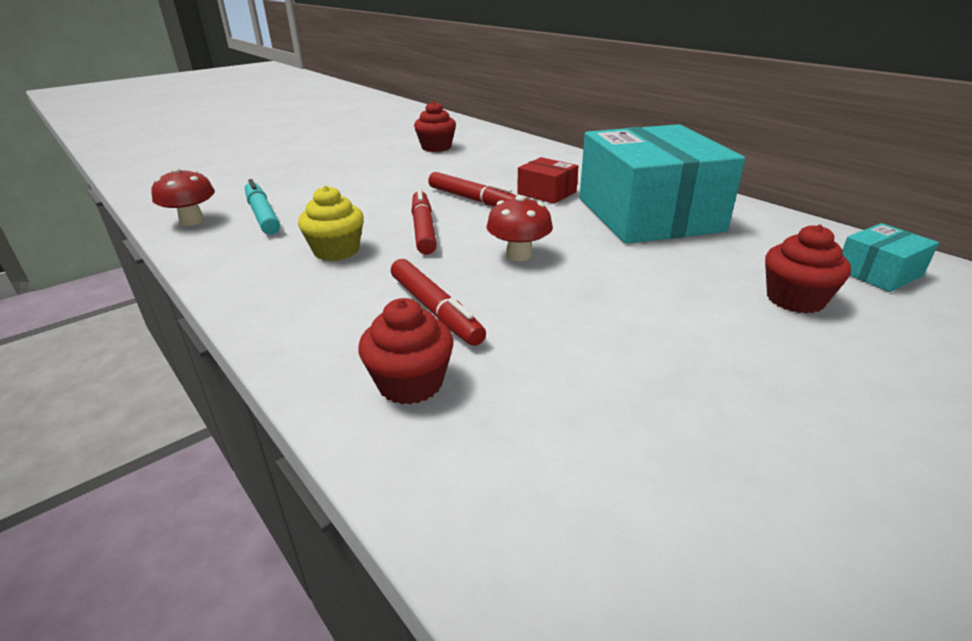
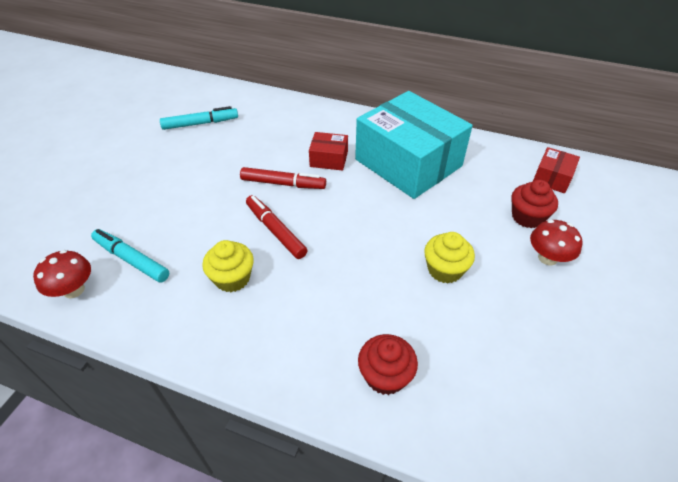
camera: 30 degrees left, 15 degrees up
(435, 310) = (349, 309): red marker -> none
(436, 147) = (200, 124): red cupcake -> turquoise marker
(519, 255) = (359, 234): red mushroom -> red mushroom (547, 258)
(604, 314) = (445, 270): none -> yellow cupcake
(878, 273) = (552, 178): turquoise box -> red box

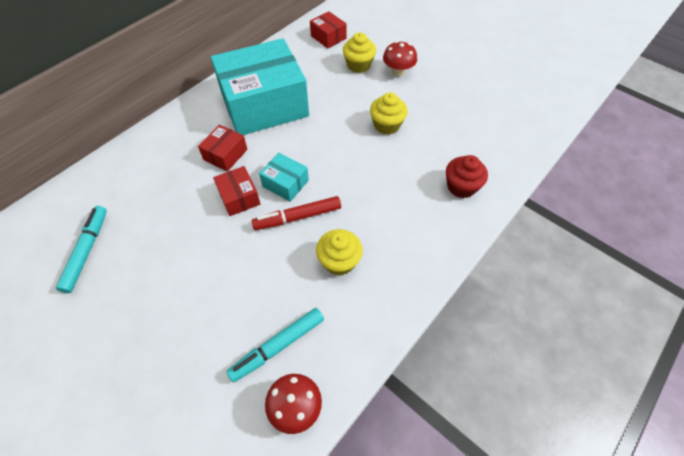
camera: 70 degrees left, 10 degrees up
(283, 184) = (239, 197): red marker -> red box
(313, 209) = (285, 183): none -> turquoise box
(527, 217) = (358, 65): red cupcake -> yellow cupcake

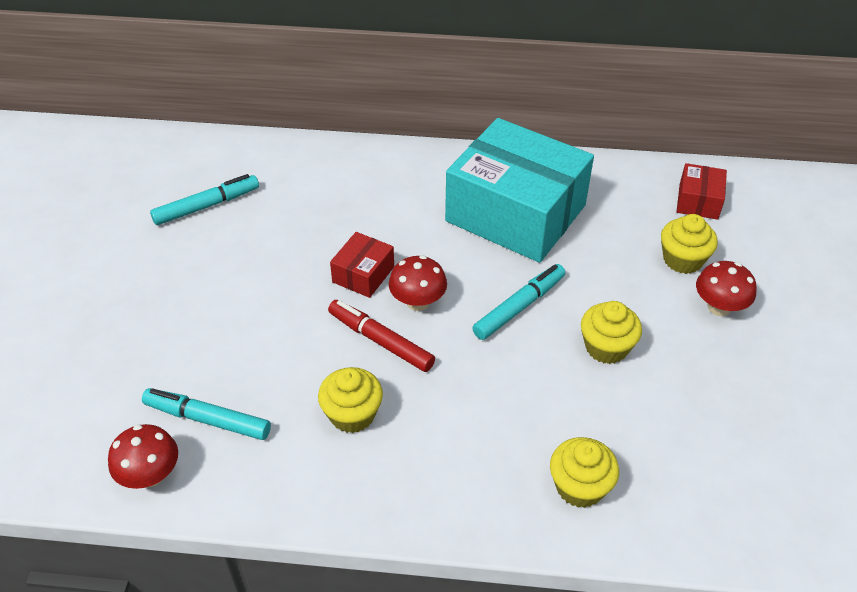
camera: 55 degrees right, 10 degrees down
(225, 154) = (410, 227): red box -> none
(285, 183) = (418, 302): turquoise box -> red mushroom
(330, 142) = (519, 307): none -> turquoise marker
(461, 187) = (579, 486): red cupcake -> yellow cupcake

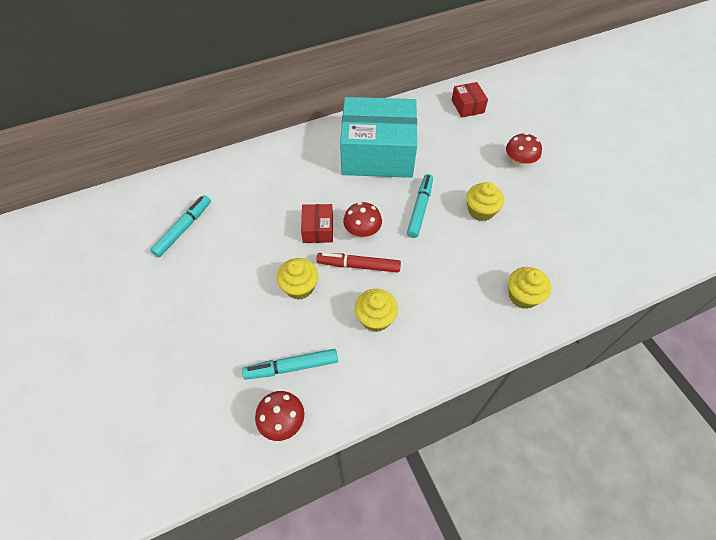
camera: 30 degrees left, 10 degrees up
(682, 260) = (483, 143): yellow cupcake -> yellow cupcake (299, 287)

